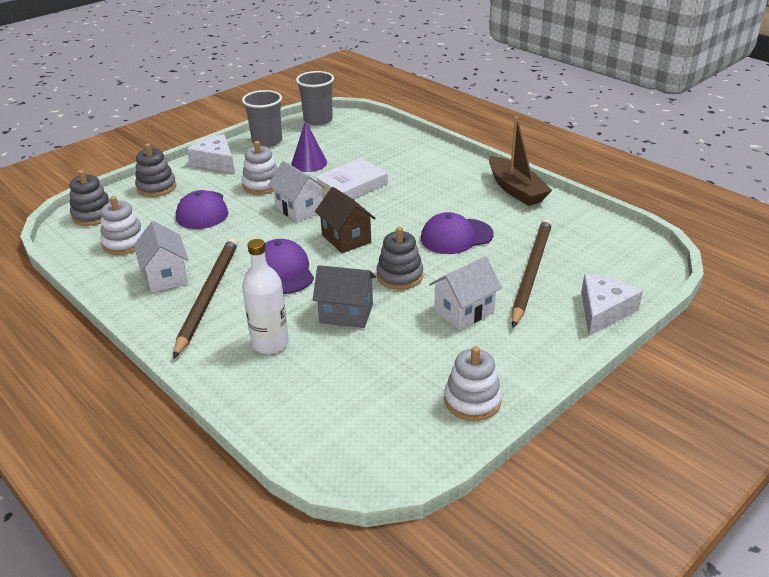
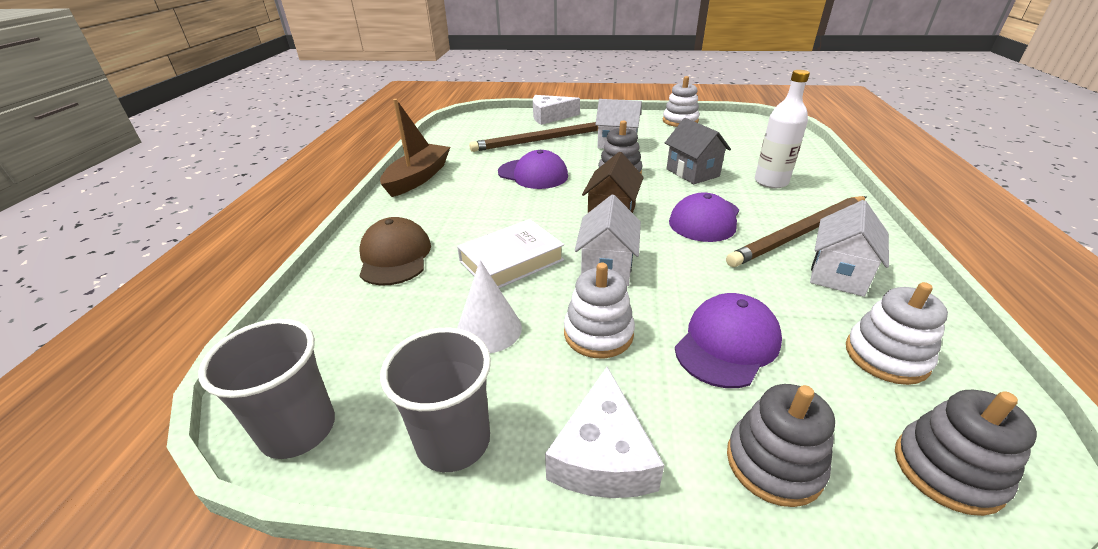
camera: 130 degrees left, 0 degrees up
(309, 163) = (489, 329): purple cone -> white cone
(351, 186) = (511, 261): white book -> white book turned 45 degrees counterclockwise
(409, 158) = (395, 256): none -> brown cap

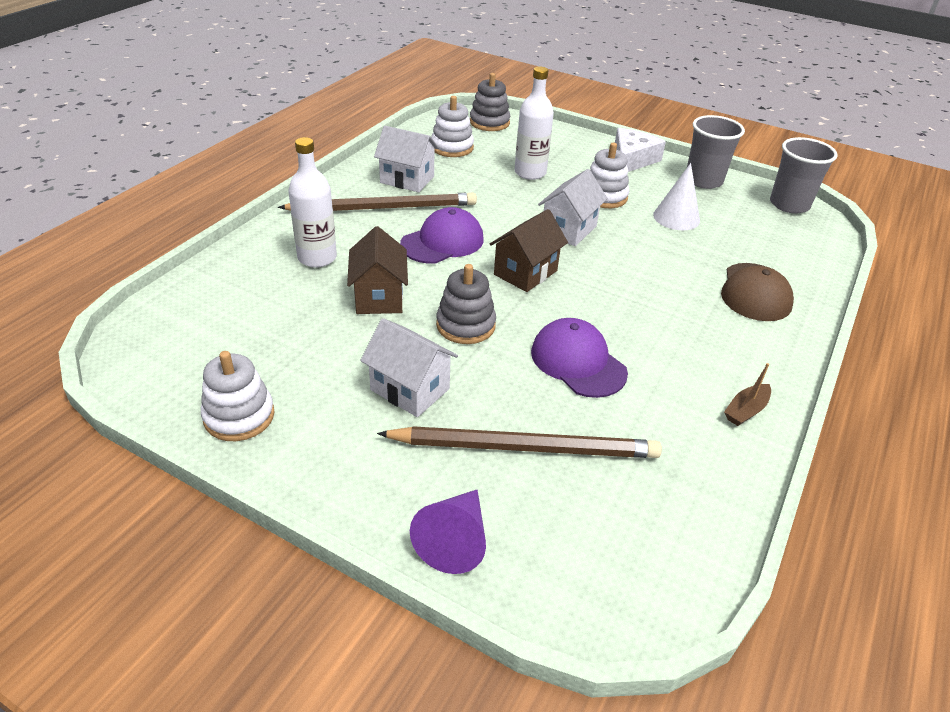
camera: 160 degrees left, 5 degrees up
(418, 178) = (746, 411): brown boat -> brown boat, size x0.48
(511, 261) = (646, 257): white book -> none
(550, 117) = (455, 540): white cheese -> purple cone
(692, 173) = (379, 297): grey house -> brown house
(727, 343) = (530, 173): purple cap -> white bottle
(774, 463) = (557, 140): grey stacking toy -> none
(838, 274) = (407, 179): white house -> white house turned 60 degrees clockwise

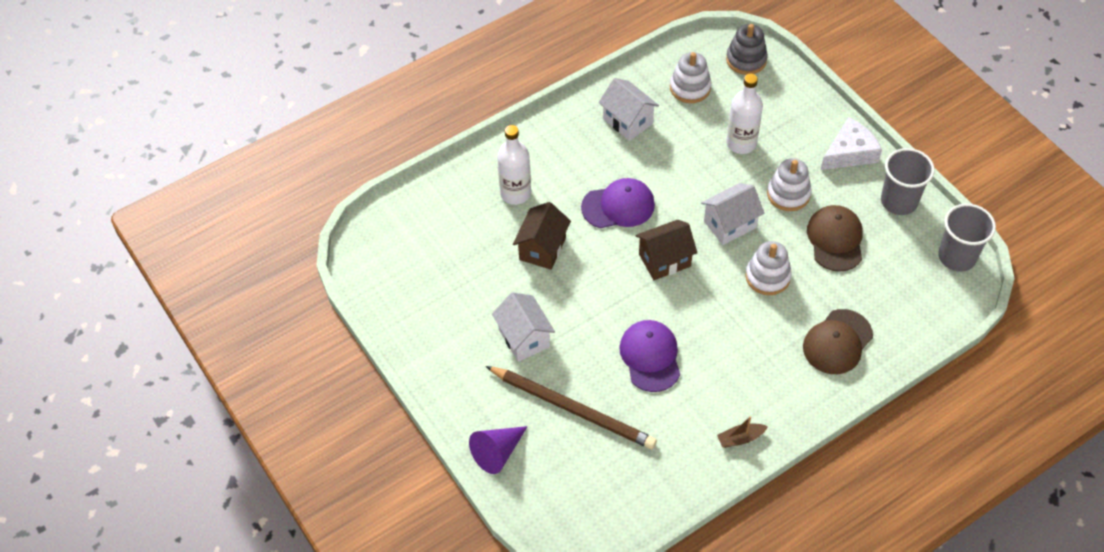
camera: 30 degrees right, 15 degrees up
(239, 416) = (411, 321): white stacking toy -> white stacking toy (767, 277)
(384, 208) = (591, 151): brown pencil -> none
(465, 325) = (590, 296): grey stacking toy -> none
(676, 217) = (835, 239): white cone -> brown cap

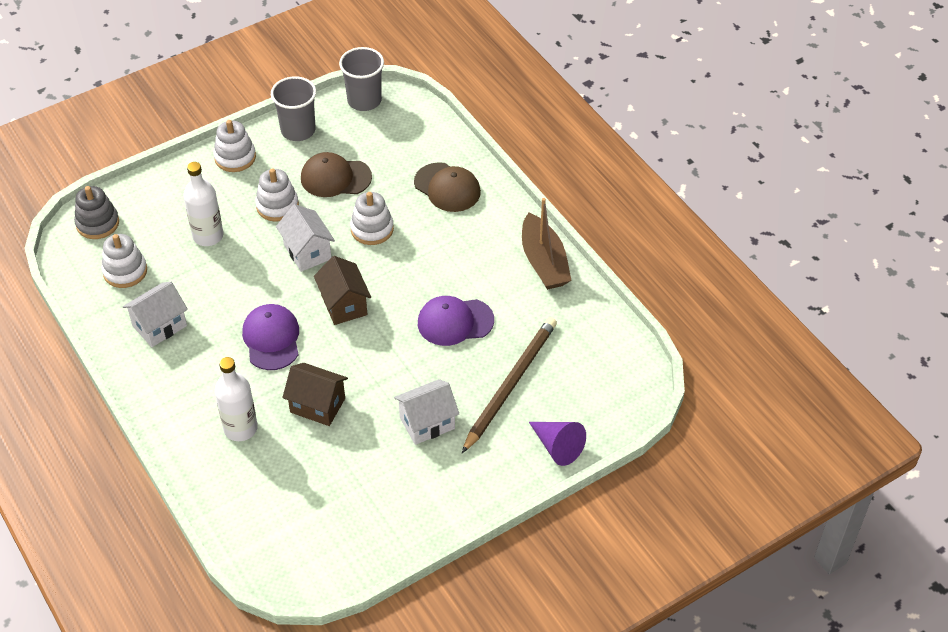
camera: 90 degrees left, 5 degrees down
(740, 438) = (544, 262): brown boat -> brown boat, size x2.08
(849, 152) = (235, 157): white cheese -> white stacking toy

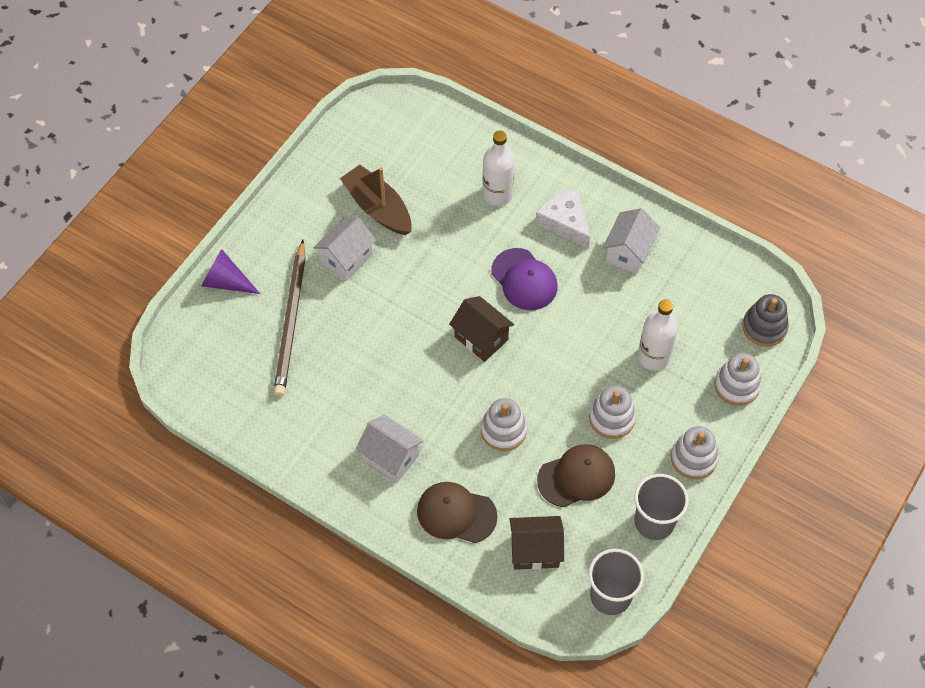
camera: 155 degrees right, 10 degrees up
(125, 271) = (699, 290): white stacking toy -> white stacking toy (736, 385)
(196, 376) = (565, 222): none -> white cheese
(307, 252) = (549, 379): white house -> white house (390, 457)
(317, 405) = (447, 237): brown house -> brown house (535, 551)
(455, 322) = (370, 362): purple cap -> none
(544, 262) = (316, 463): brown boat -> brown boat (378, 208)

